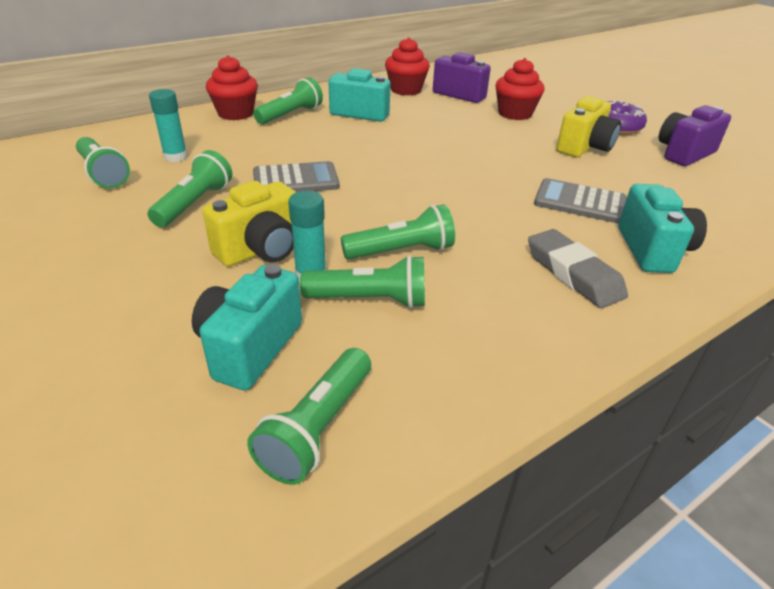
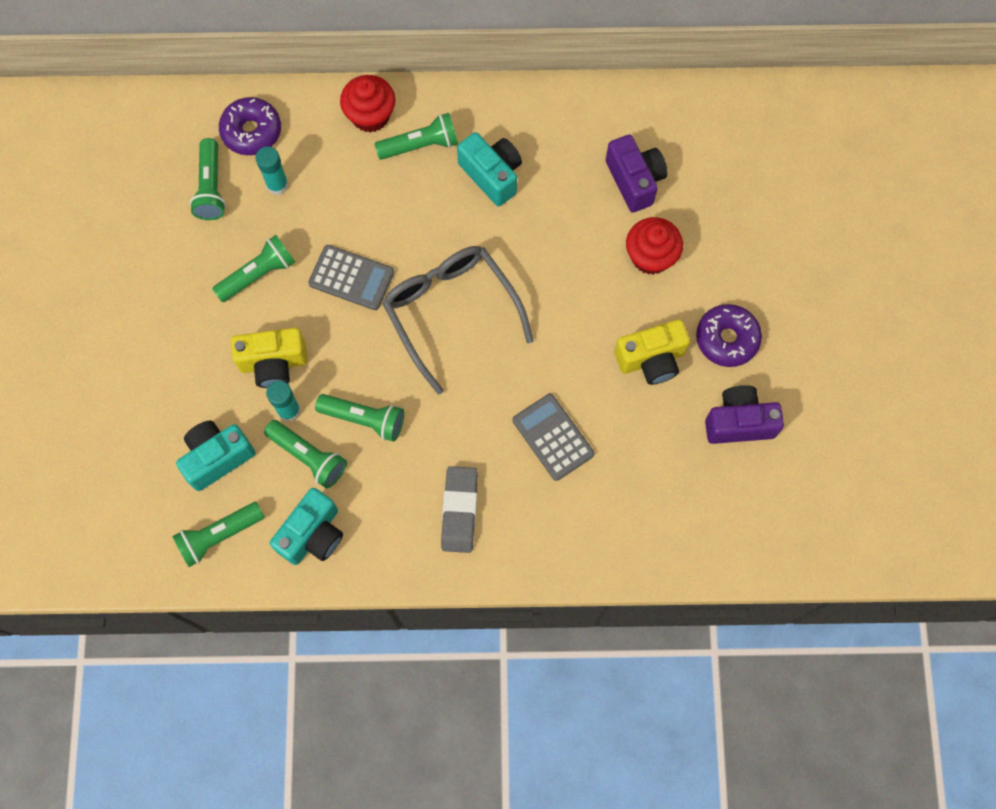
camera: 35 degrees right, 35 degrees up
(128, 141) = (251, 131): none -> purple donut
(406, 90) = (581, 139): red cupcake -> none
(407, 171) = (451, 313): none -> grey glasses
(652, 250) = (543, 522): turquoise camera -> turquoise camera (313, 534)

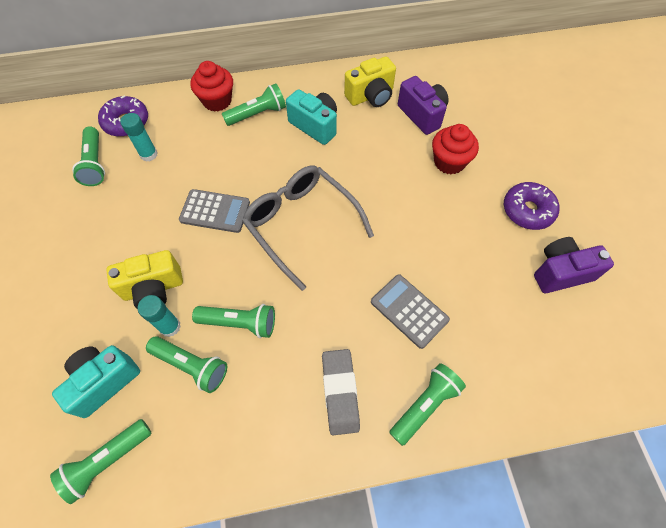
camera: 10 degrees left, 10 degrees down
(258, 274) = (136, 220): green flashlight -> green flashlight (425, 405)
(313, 534) = (202, 442): turquoise camera -> none
(651, 359) = (473, 235): yellow camera -> yellow camera (371, 96)

